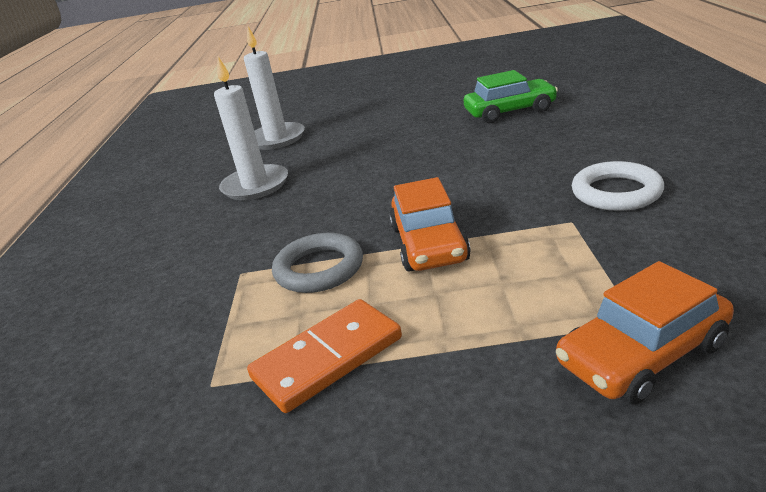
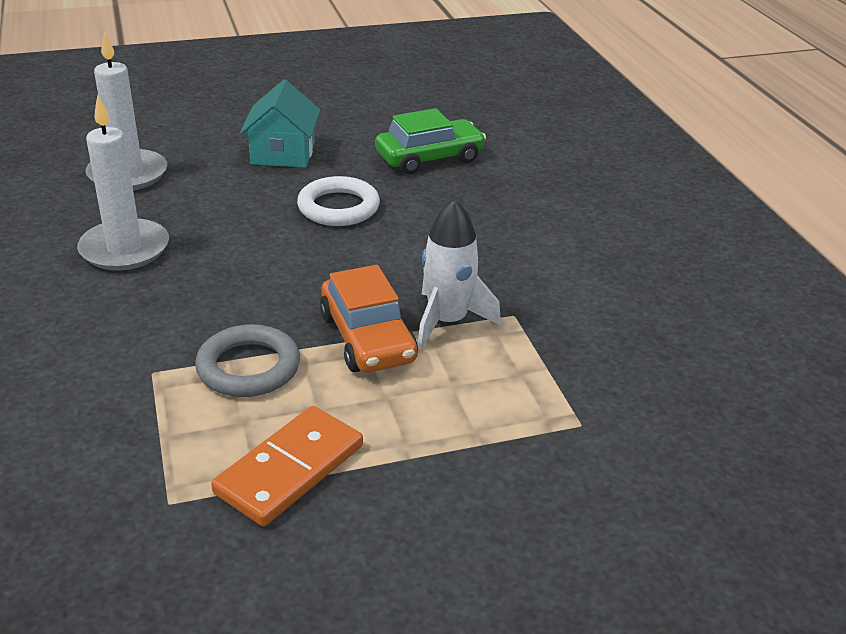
camera: 20 degrees left, 5 degrees up
(393, 118) = (283, 153): none -> turquoise house
(505, 228) = (447, 321): none -> white rocket
(616, 192) = (555, 281): white ring -> white ring (338, 207)
(642, 354) = (586, 455): orange car -> none

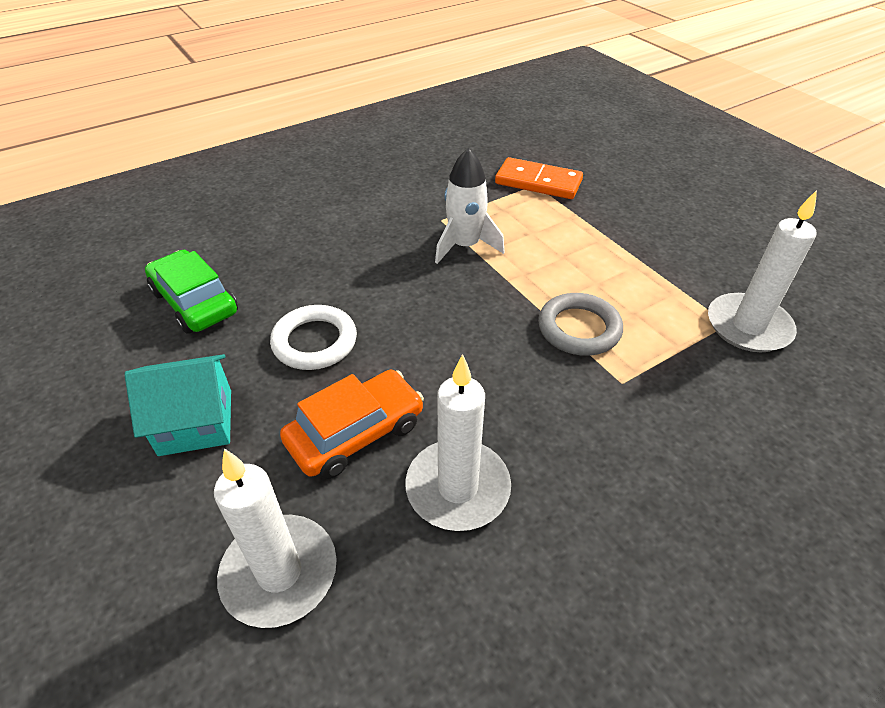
camera: 105 degrees left, 10 degrees up
(149, 521) = (748, 326): none -> white candle
(289, 469) = (657, 280): orange domino -> orange domino (538, 182)
(367, 338) = (507, 278): orange car -> orange car (356, 433)

